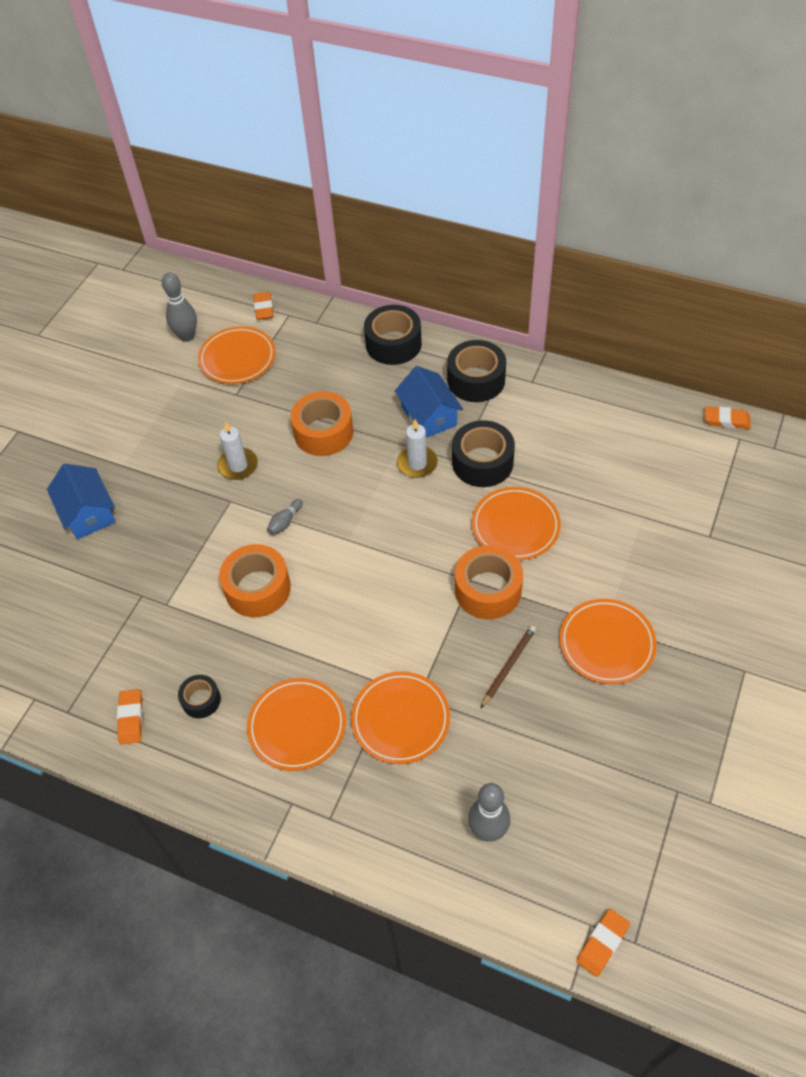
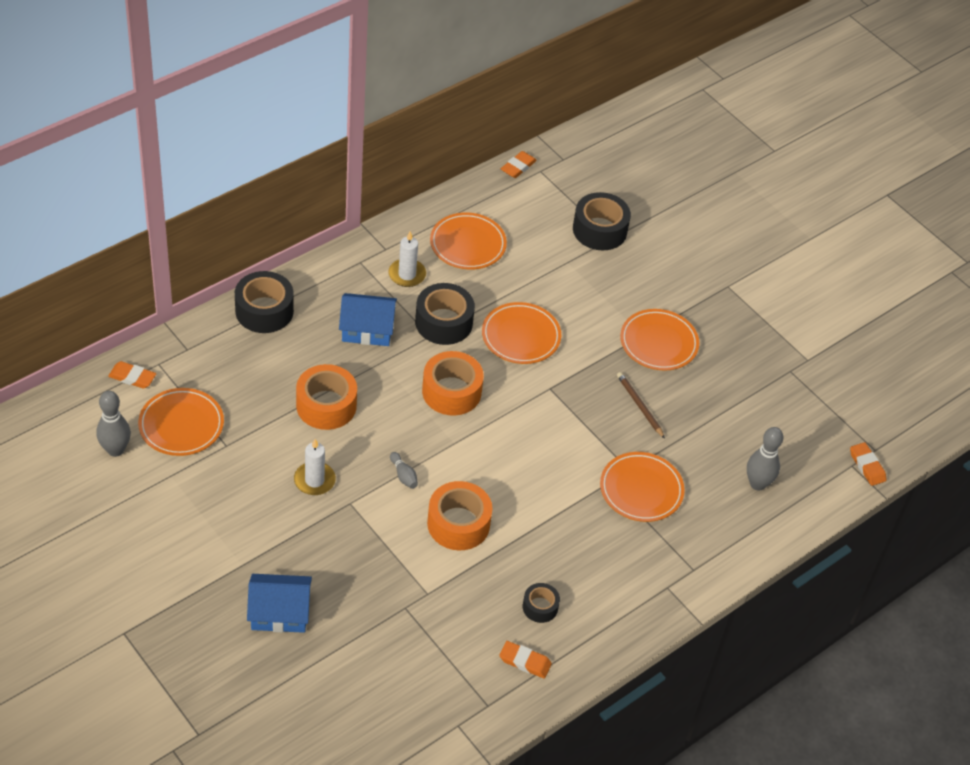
camera: 70 degrees left, 5 degrees down
(297, 726) = (605, 555): orange plate -> orange plate (468, 244)
(417, 463) = (411, 362): white candle -> white candle (407, 274)
(476, 380) = (354, 281): black tape -> black tape (599, 230)
(488, 590) = (566, 383): orange tape -> orange tape (451, 391)

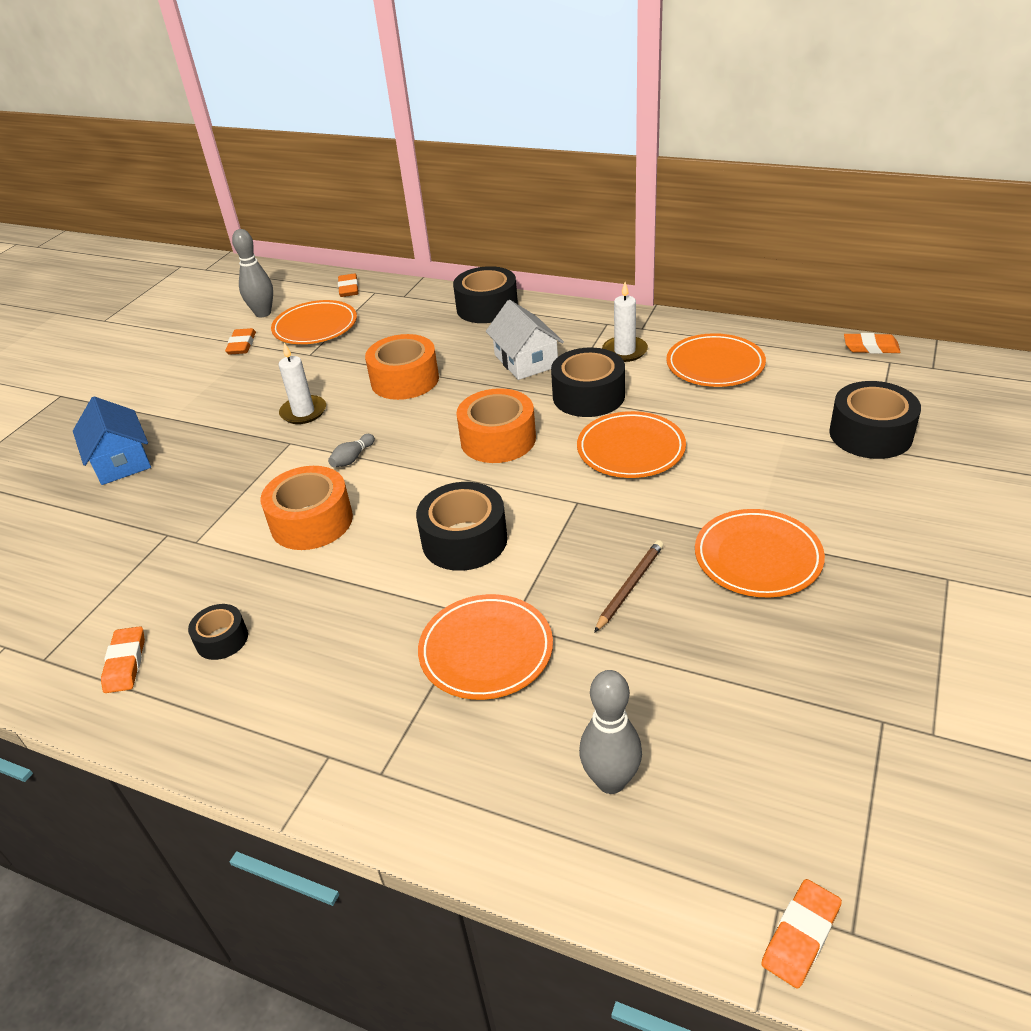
camera: 70 degrees right, 10 degrees down
(162, 483) = (242, 345): none -> orange eraser
(367, 329) = (526, 361): blue house -> white house
(542, 456) = (464, 540): none -> black tape

